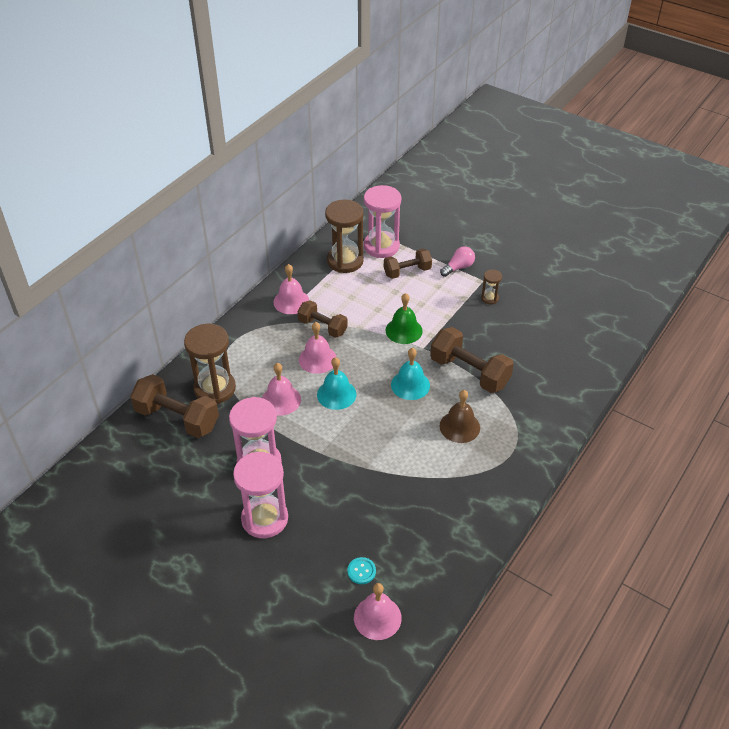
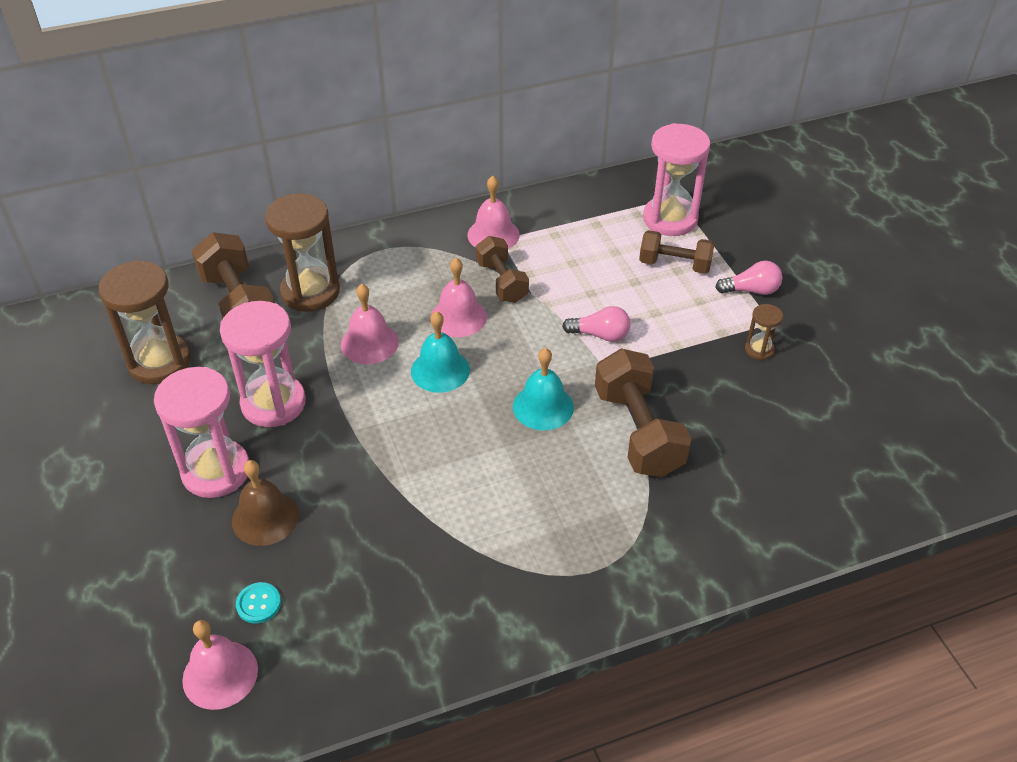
camera: 35 degrees right, 0 degrees up
(345, 261) = (605, 216): brown hourglass -> brown hourglass (159, 362)
(404, 330) = (600, 335): green bell -> pink light bulb
(459, 426) = (557, 495): brown bell -> brown bell (265, 517)

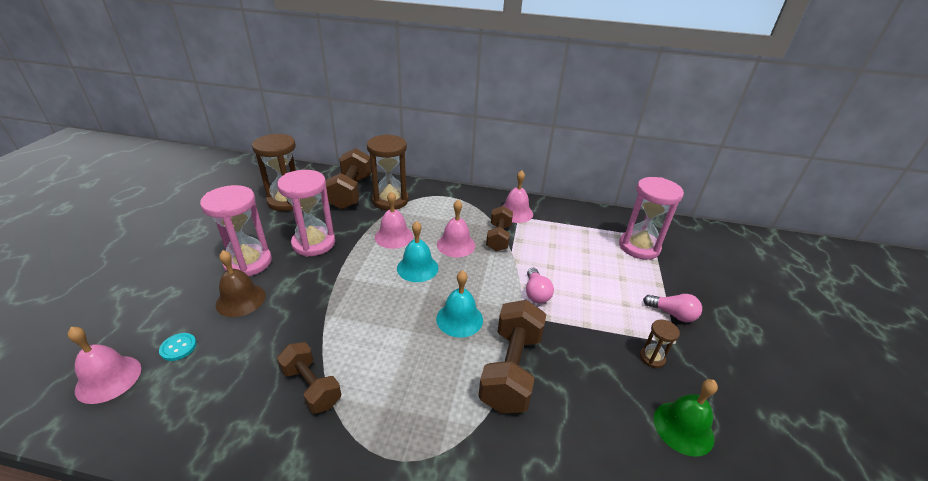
camera: 30 degrees right, 10 degrees down
(600, 335) = (536, 293): pink light bulb -> pink light bulb turned 45 degrees clockwise
(674, 264) = (623, 274): brown dumbbell -> brown dumbbell (311, 386)
(821, 404) = (683, 428): none -> green bell

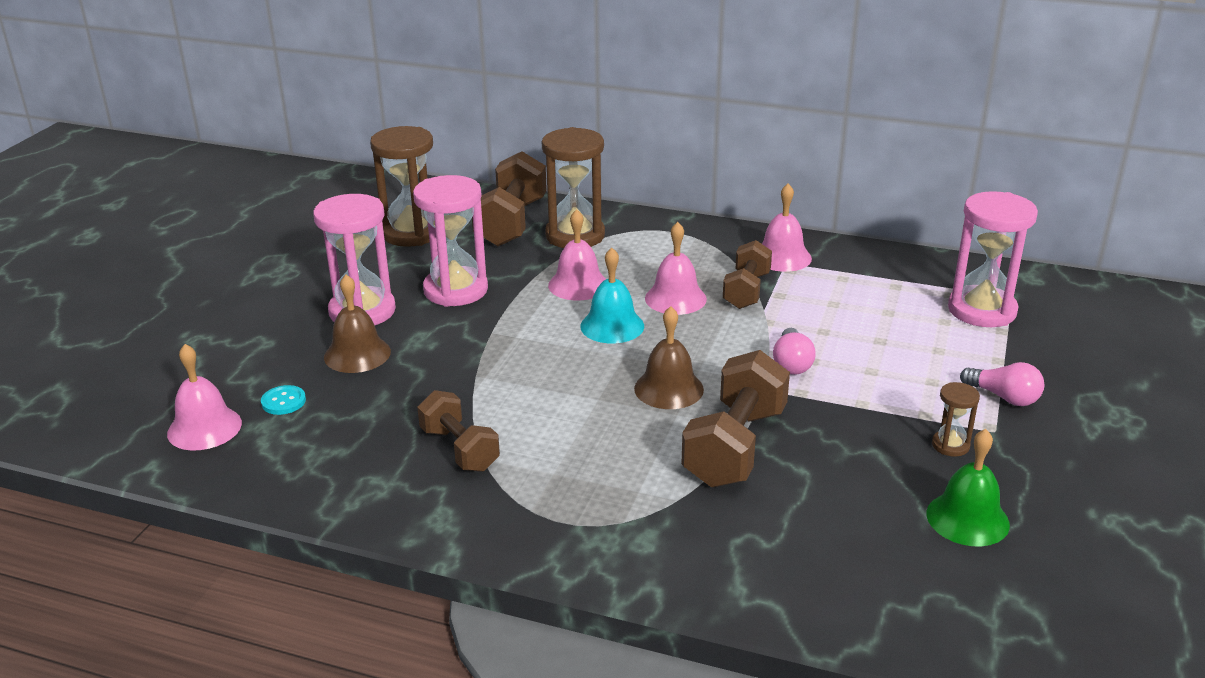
camera: 10 degrees right, 5 degrees down
(459, 319) = (669, 389): turquoise bell -> brown bell

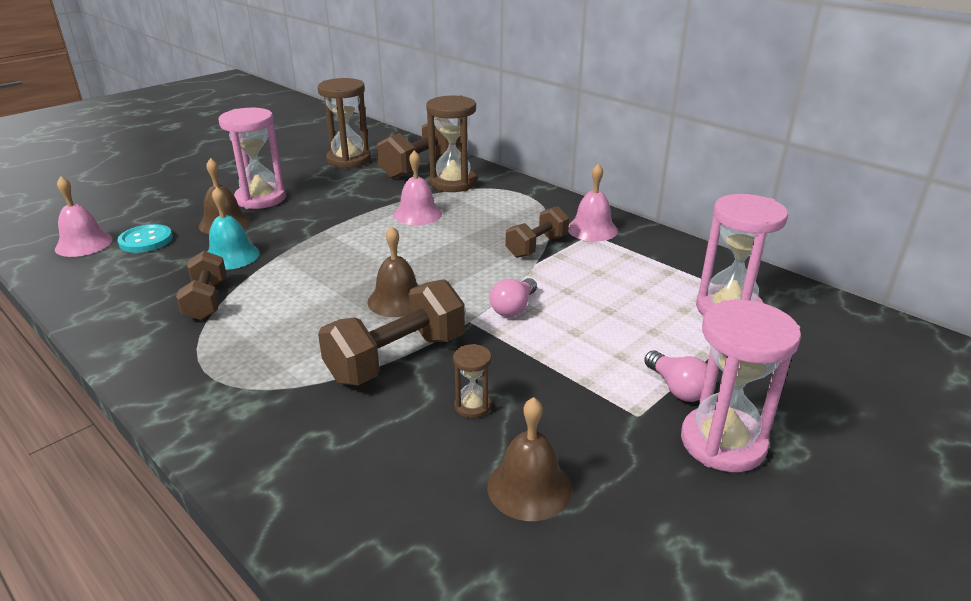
camera: 25 degrees right, 0 degrees up
(283, 401) = (146, 240): turquoise button -> turquoise button, size x1.55
(455, 290) = (333, 199): pink hourglass -> pink hourglass (723, 442)
(612, 326) = (408, 246): turquoise bell -> turquoise bell (231, 256)
(675, 298) = (476, 239): pink bell -> none
(950, 445) = (582, 415): brown hourglass -> brown hourglass (472, 406)
(967, 518) = (529, 487): green bell -> brown bell

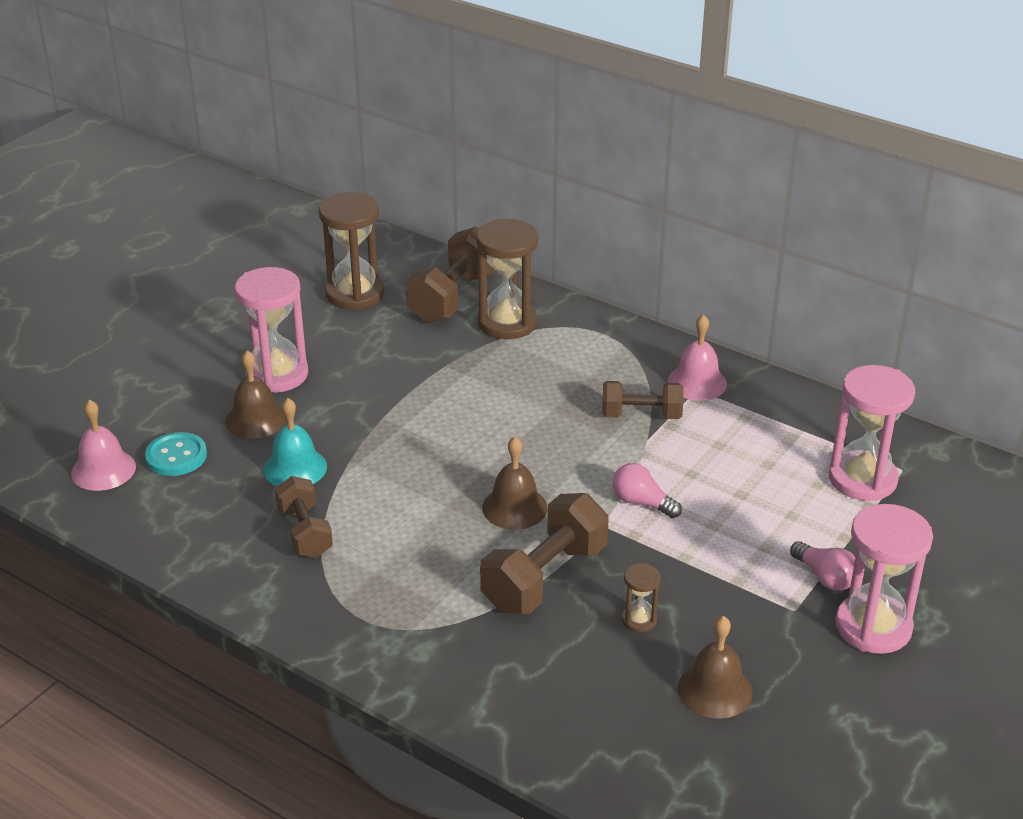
camera: 10 degrees left, 5 degrees up
(417, 214) = (484, 380): pink bell -> none
(514, 308) = (642, 503): pink light bulb -> pink light bulb turned 105 degrees clockwise
(537, 246) = (641, 415): brown dumbbell -> brown dumbbell turned 60 degrees clockwise

